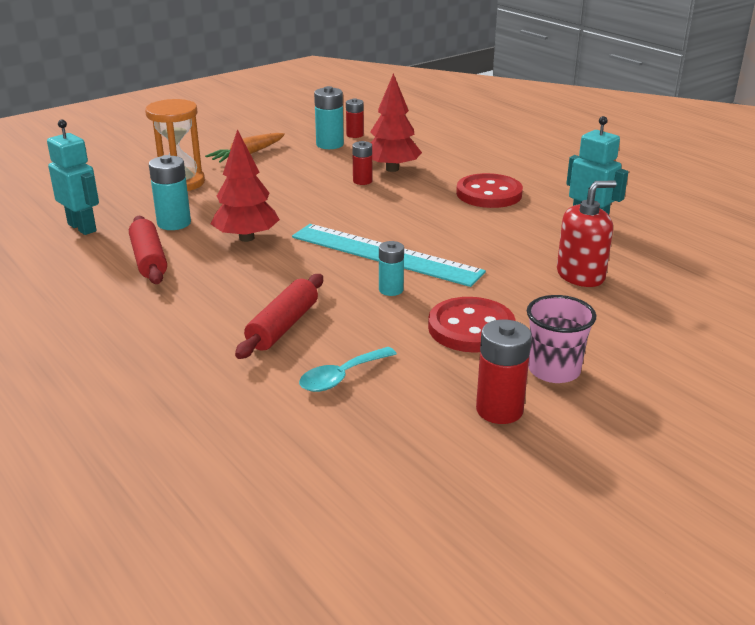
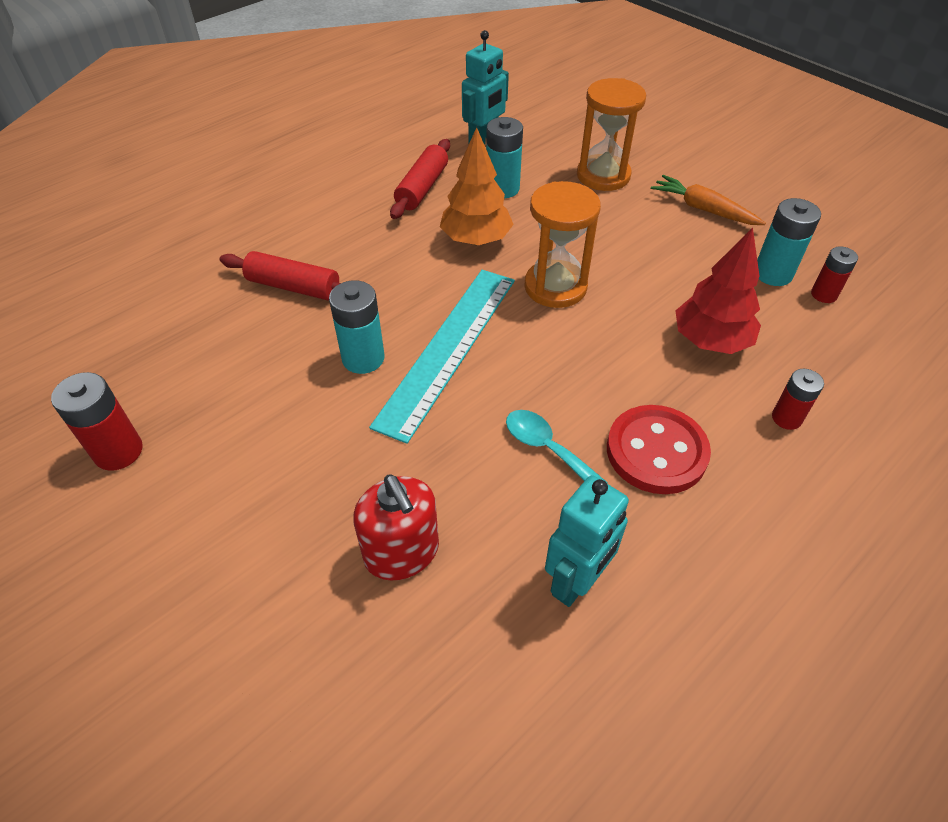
camera: 85 degrees right, 20 degrees up
(149, 260) = (422, 188): red rolling pin -> red rolling pin turned 45 degrees counterclockwise
(246, 238) = (476, 240): red tree -> orange tree
(321, 211) = (555, 287): none -> orange hourglass
(341, 377) = (200, 333): turquoise spoon -> turquoise spoon (546, 448)
(362, 181) = (657, 314): red battery -> red battery (786, 418)
(391, 290) = (363, 358): turquoise battery -> turquoise battery, size x1.54
(471, 328) = (275, 429): red button -> none
(554, 370) = (177, 503): pink cup -> none

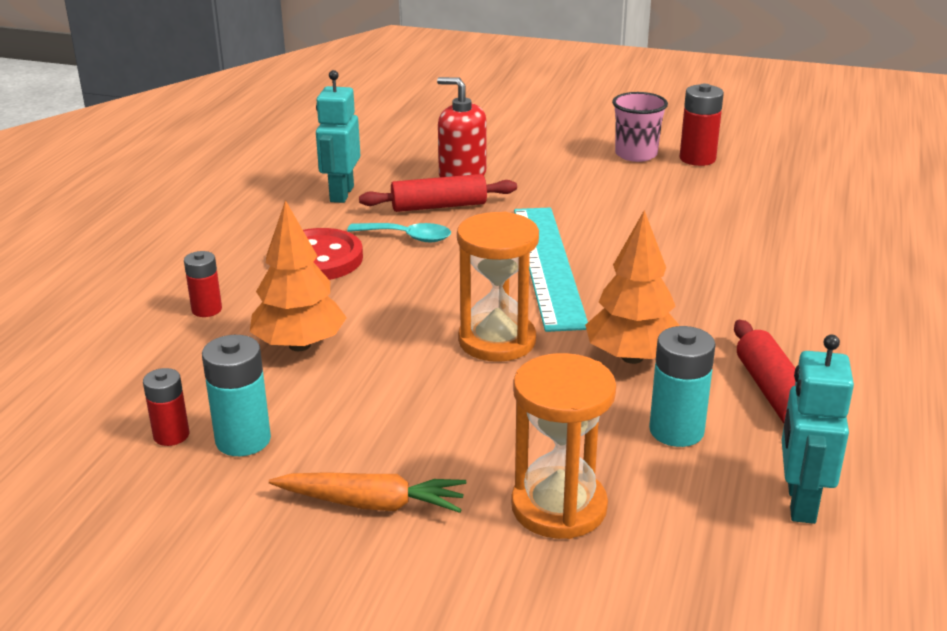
camera: 150 degrees right, 20 degrees down
(165, 496) = (636, 154): none -> pink cup
(294, 287) = (744, 261): red rolling pin -> red rolling pin (438, 206)
(363, 358) = (610, 239): turquoise battery -> none
(710, 341) = (300, 345): red tree -> orange tree

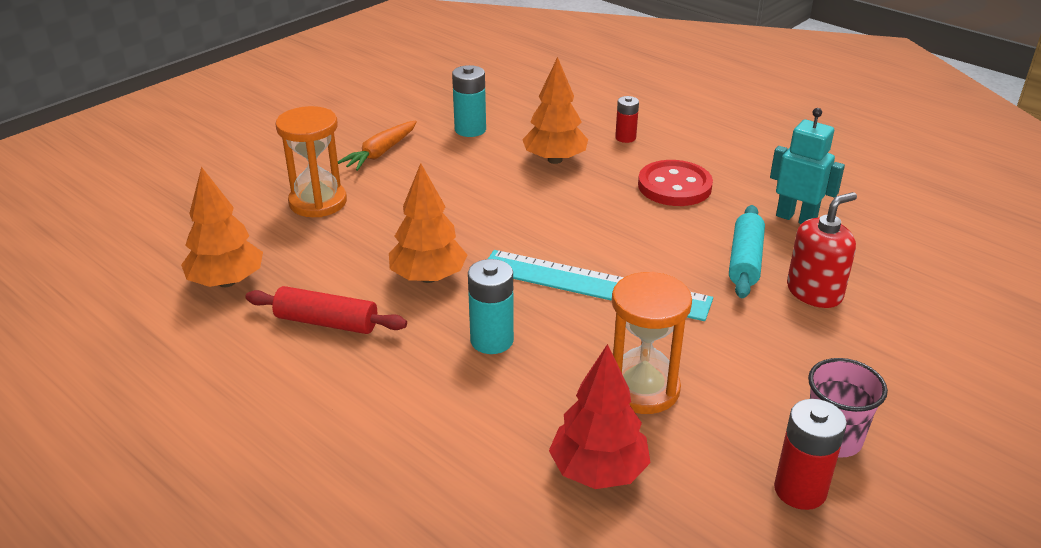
camera: 115 degrees right, 5 degrees up
(171, 435) = (493, 113): red battery -> none
(407, 237) = (689, 231): turquoise spoon -> none
(438, 206) = (745, 261): red rolling pin -> turquoise rolling pin
(497, 341) = (499, 229): orange hourglass -> orange hourglass (642, 389)
(676, 431) = (334, 264): turquoise battery -> turquoise battery (492, 340)
(771, 218) = (598, 471): none -> red tree
(800, 502) = (227, 282): turquoise robot -> orange tree

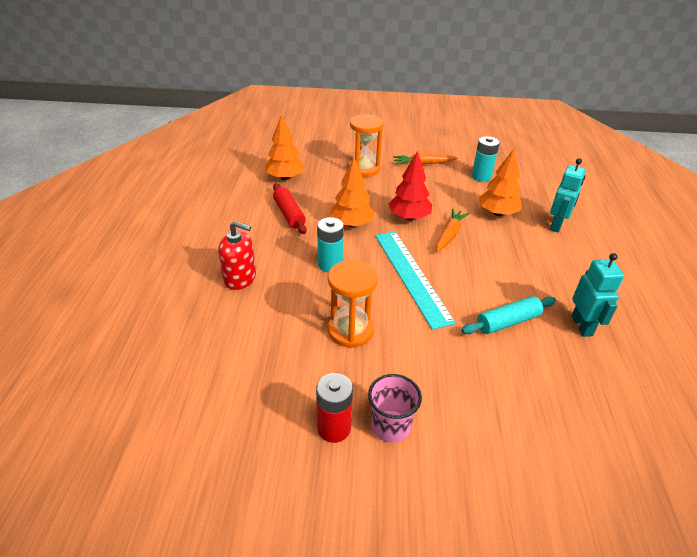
camera: 50 degrees right, 5 degrees up
(551, 215) = (449, 235): none -> orange carrot
(598, 471) = (276, 342): red tree -> red tree (409, 217)
(625, 138) = (556, 225): red battery -> turquoise robot
(674, 186) = (538, 264): red button -> none
(814, 292) = (517, 364): red soap dispenser -> red soap dispenser (240, 278)

